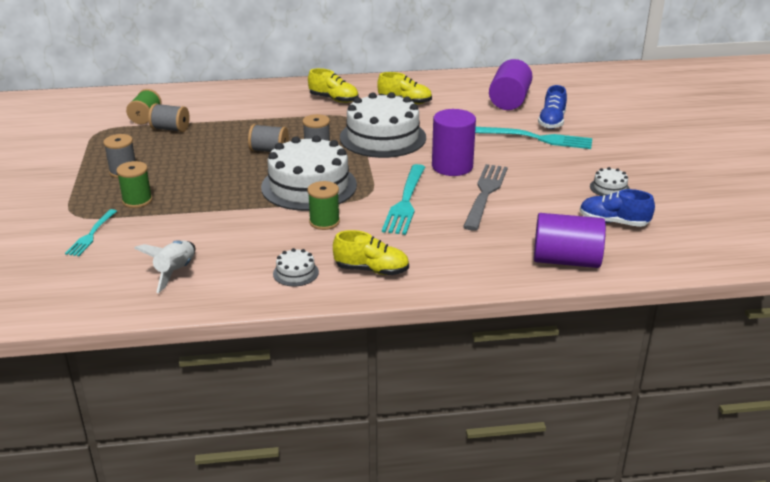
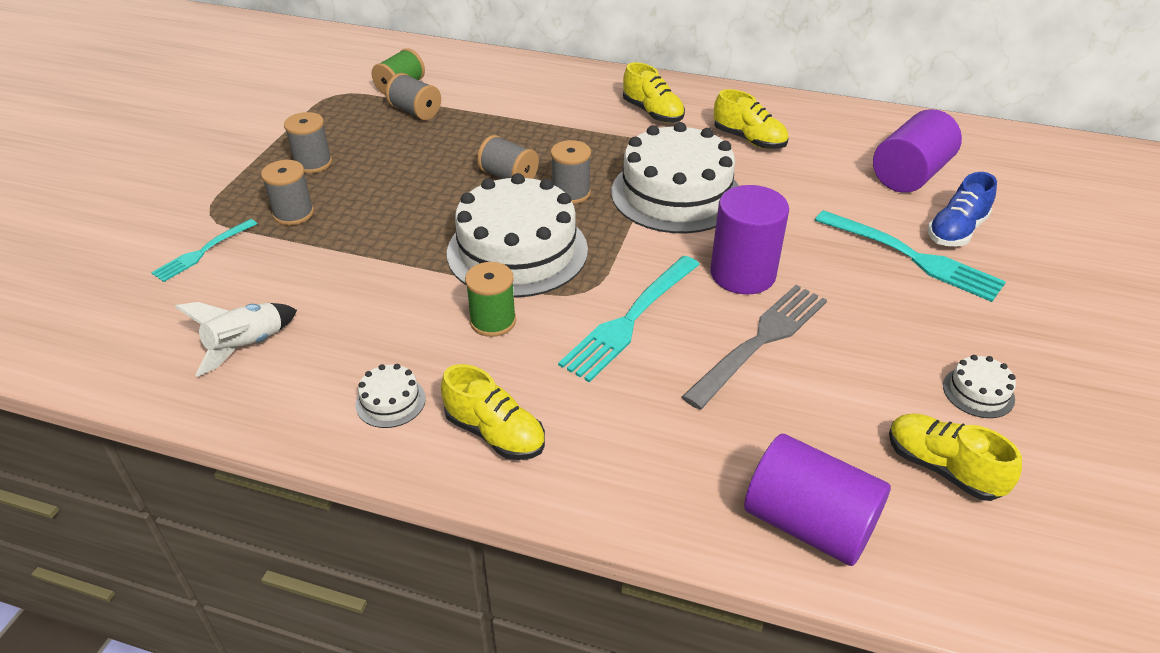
camera: 25 degrees right, 10 degrees up
(137, 201) = (293, 214): green spool -> grey spool
(613, 222) = (942, 468): blue shoe -> yellow shoe

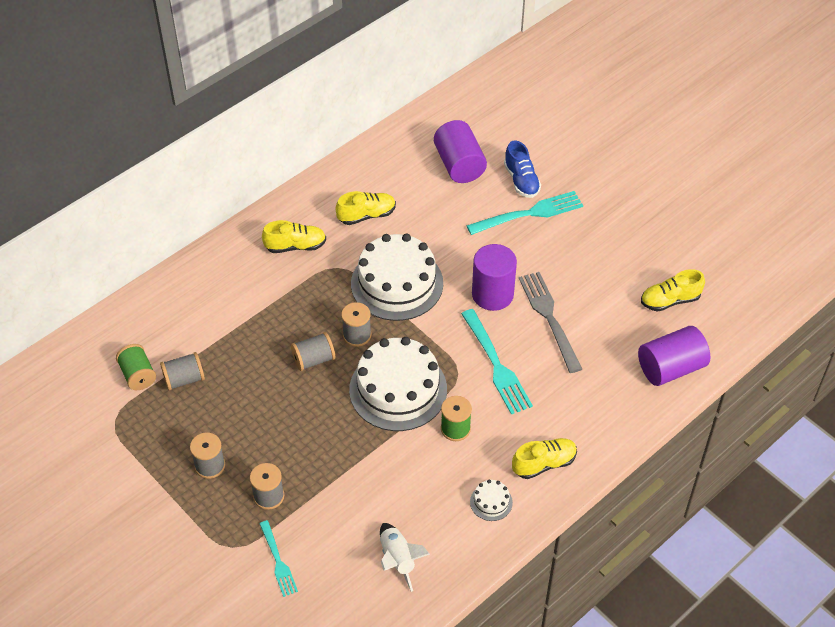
camera: 60 degrees left, 10 degrees up
(978, 392) = (636, 256): white cake -> none

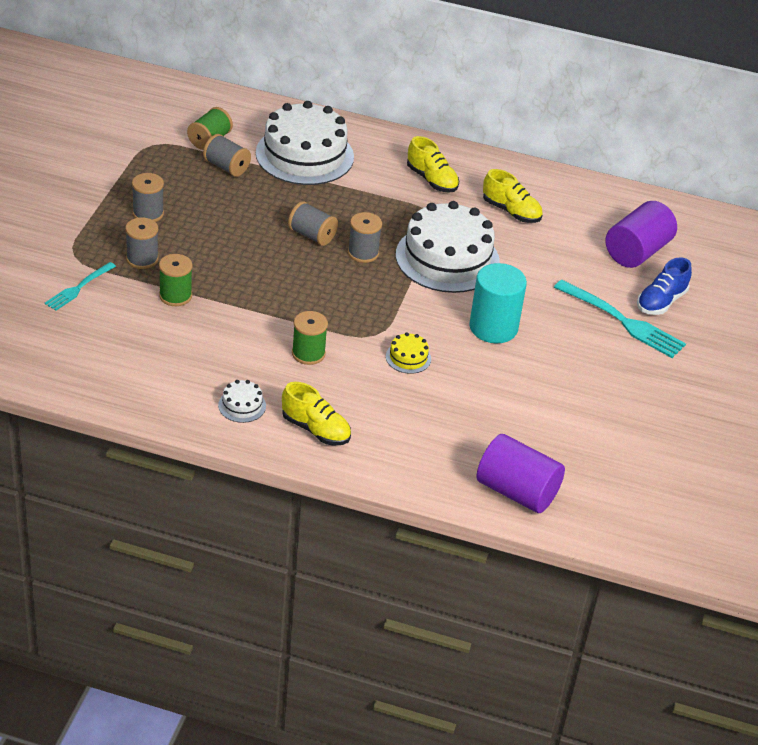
camera: 55 degrees right, 10 degrees down
(331, 491) = (175, 296): none -> green spool
(398, 389) = (323, 300): white cake -> white cake (304, 155)
(398, 559) = (132, 362): white rocket -> none
(492, 294) = (493, 327): purple cylinder -> turquoise cylinder
(496, 365) = (408, 357): turquoise fork -> yellow cake
(549, 318) = (500, 378): grey fork -> none
(670, 300) = (608, 464): yellow shoe -> none

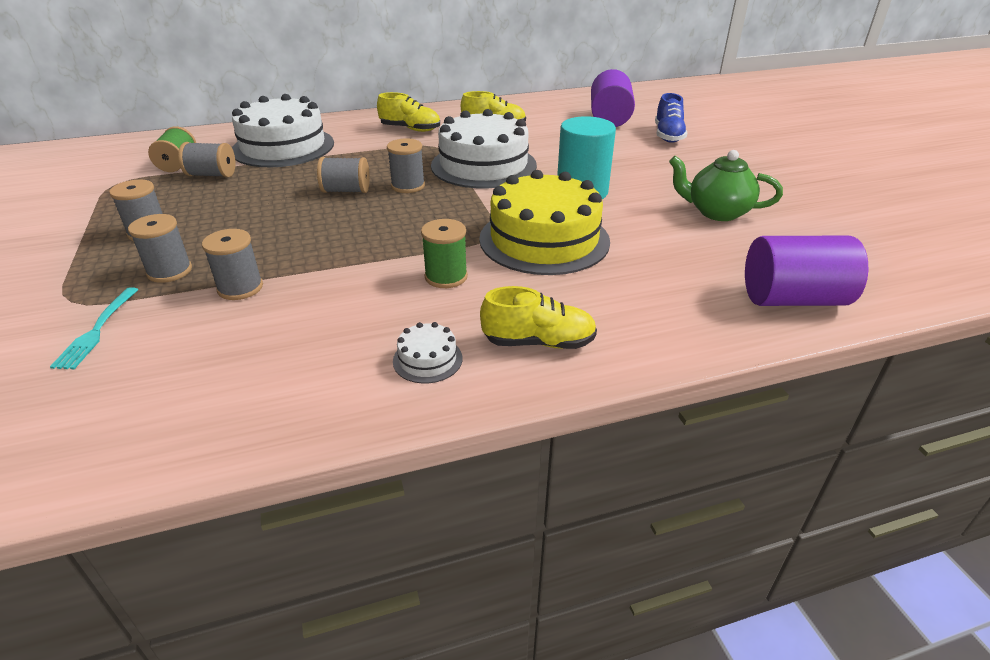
camera: 30 degrees left, 5 degrees down
(175, 296) = (240, 288): green spool -> grey spool
(408, 357) = (544, 239): yellow cake -> yellow cake, size x2.44
(573, 402) = (716, 212): none -> green teapot
(622, 321) = (663, 154): turquoise fork -> none

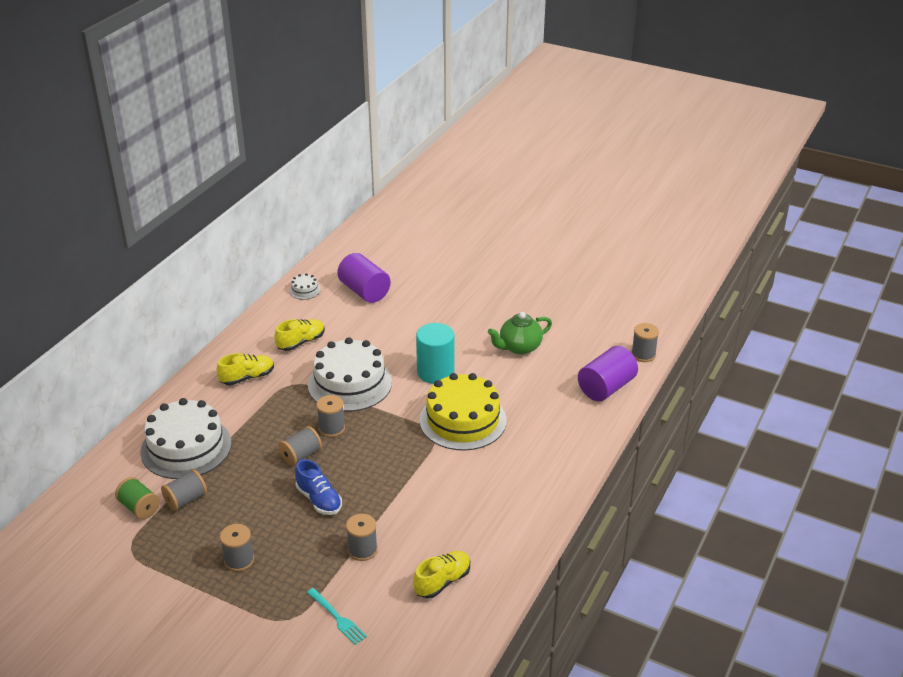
camera: 45 degrees left, 0 degrees up
(169, 271) = (305, 569): grey spool -> grey spool (643, 354)
(427, 359) = (507, 519): white cake -> white cake (304, 290)
(446, 277) = (450, 474): green spool -> none
(538, 342) = (538, 480): yellow shoe -> yellow shoe (442, 581)
(668, 135) = (421, 291): blue shoe -> blue shoe (319, 500)

